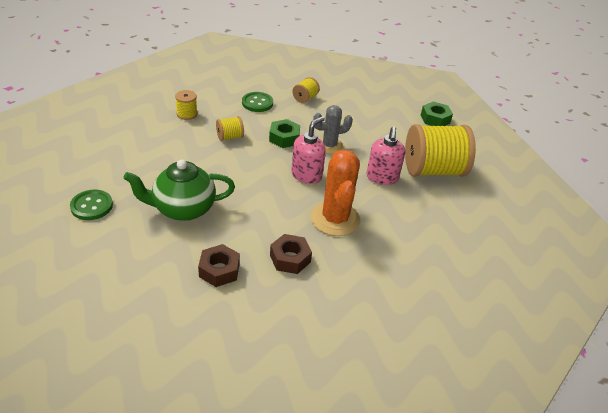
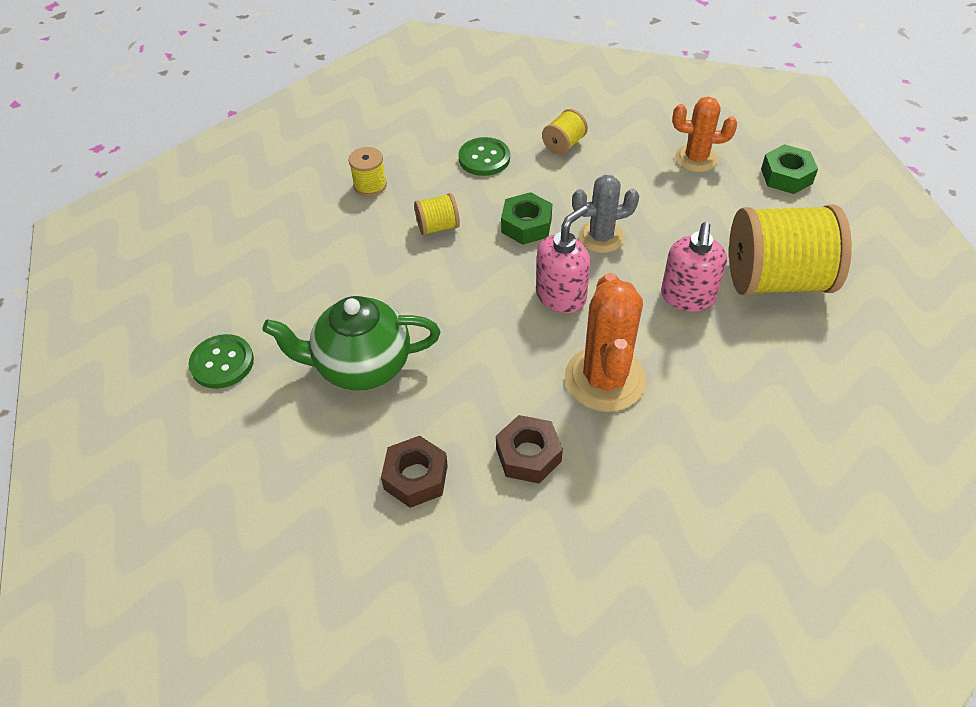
camera: 10 degrees right, 10 degrees up
(383, 108) = (696, 158): none -> orange cactus

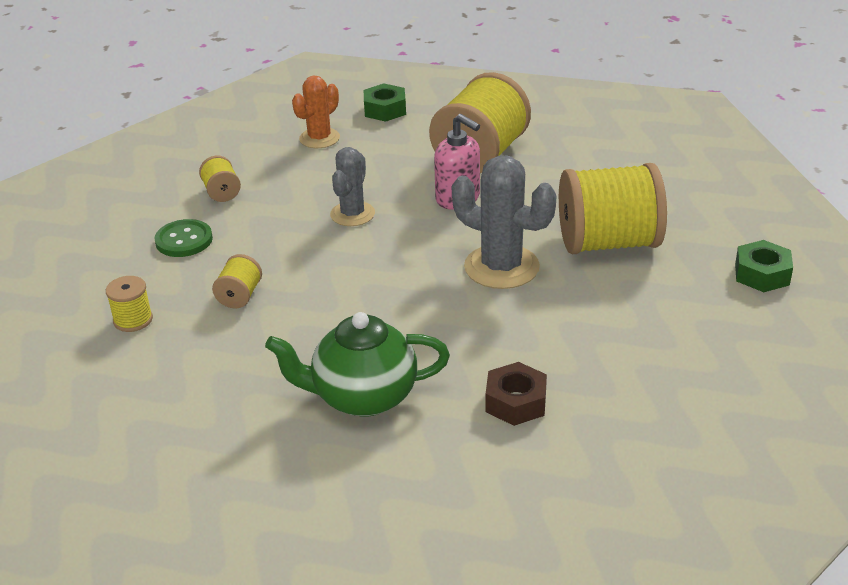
camera: 60 degrees left, 15 degrees down
(222, 363) = (267, 494): green button -> none
(361, 366) = (363, 397): green teapot -> green teapot turned 60 degrees clockwise
(526, 225) = (295, 246): green nut -> green nut (762, 274)
(528, 455) = (543, 332): brown nut -> none
(561, 296) = (395, 257): pink soap dispenser -> none
(605, 379) = (501, 267): orange cactus -> grey cactus
(714, 449) = (608, 243): none -> yellow spool

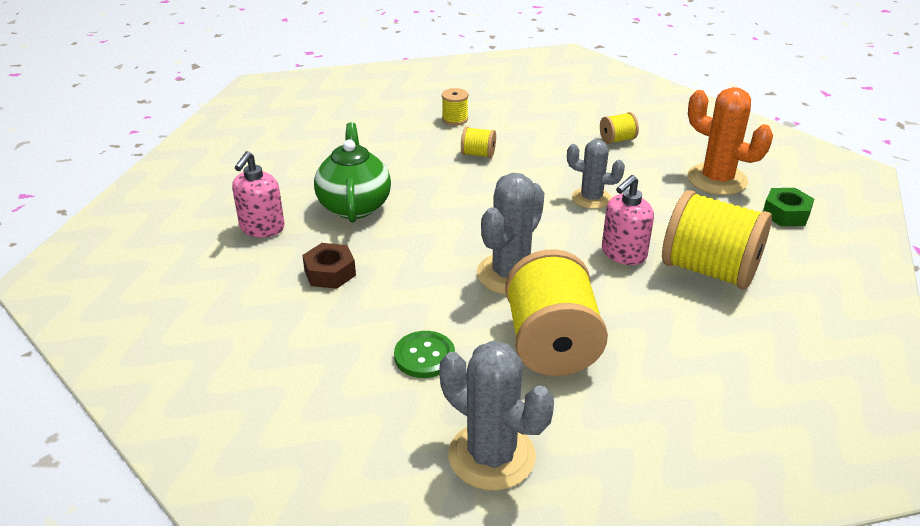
camera: 90 degrees right, 0 degrees up
(184, 240) = (549, 129): green button -> green button (424, 356)
(319, 138) = (717, 180): orange cactus -> orange cactus, size x1.56
(419, 482) = (262, 228): none -> pink soap dispenser
(762, 274) = (491, 456): green nut -> grey cactus

